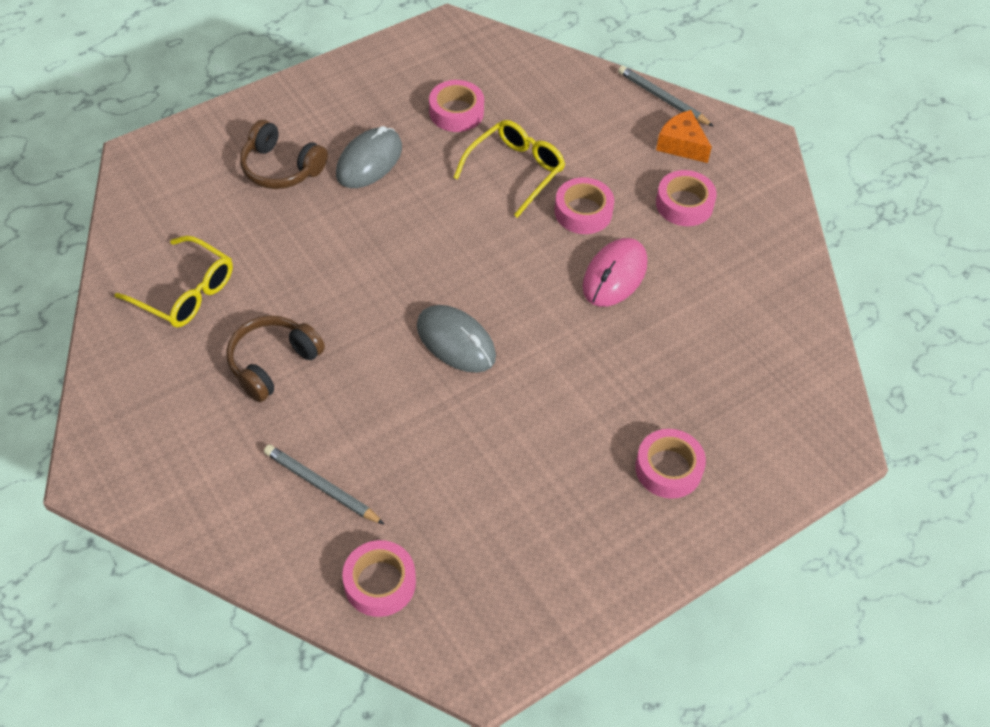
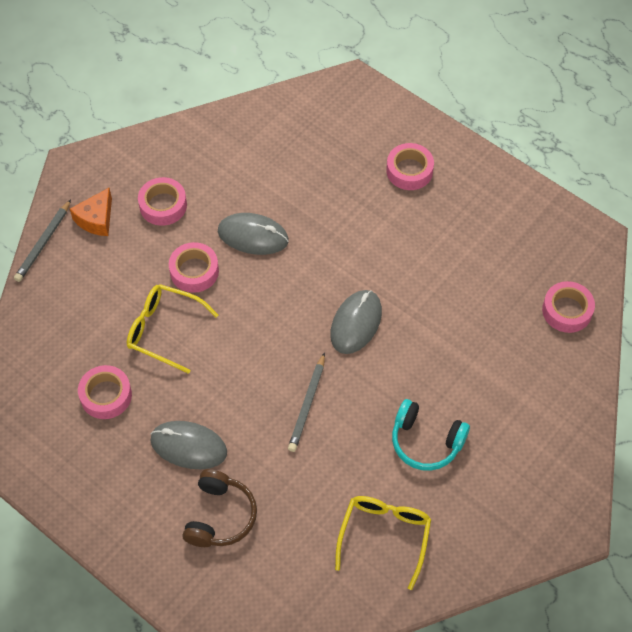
camera: 105 degrees left, 5 degrees up
(273, 363) = (426, 442): brown headphones -> turquoise headphones
(321, 486) = (514, 370): grey pencil -> grey pencil (307, 405)
(614, 275) = (253, 236): pink mouse -> grey mouse

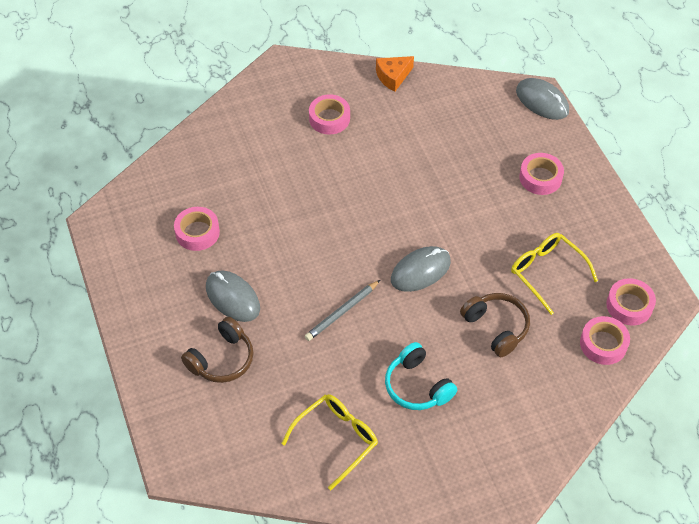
camera: 30 degrees right, 5 degrees down
(43, 243) = (225, 106): grey pencil -> none
(96, 219) = (274, 106): orange cheese -> orange cheese (393, 77)
(164, 330) = (270, 207): yellow glasses -> yellow glasses (546, 272)
(194, 271) = (321, 175): pink tape -> pink tape (629, 305)
(253, 236) = (383, 170): grey mouse -> grey mouse (542, 101)
(462, 344) = (496, 327): none -> brown headphones

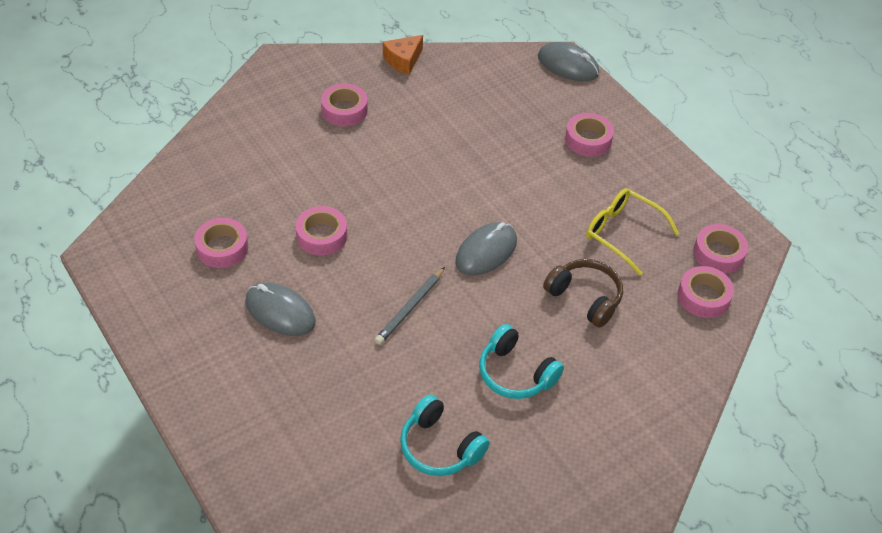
camera: 15 degrees left, 5 degrees down
(222, 359) = (283, 381): brown headphones -> none
(282, 234) = (321, 236): none -> pink tape
(336, 439) = (439, 447): yellow glasses -> turquoise headphones

